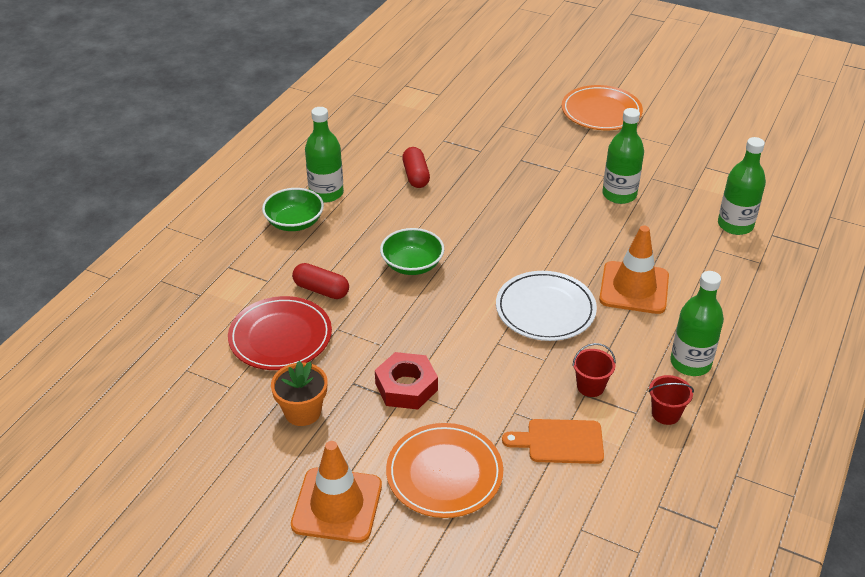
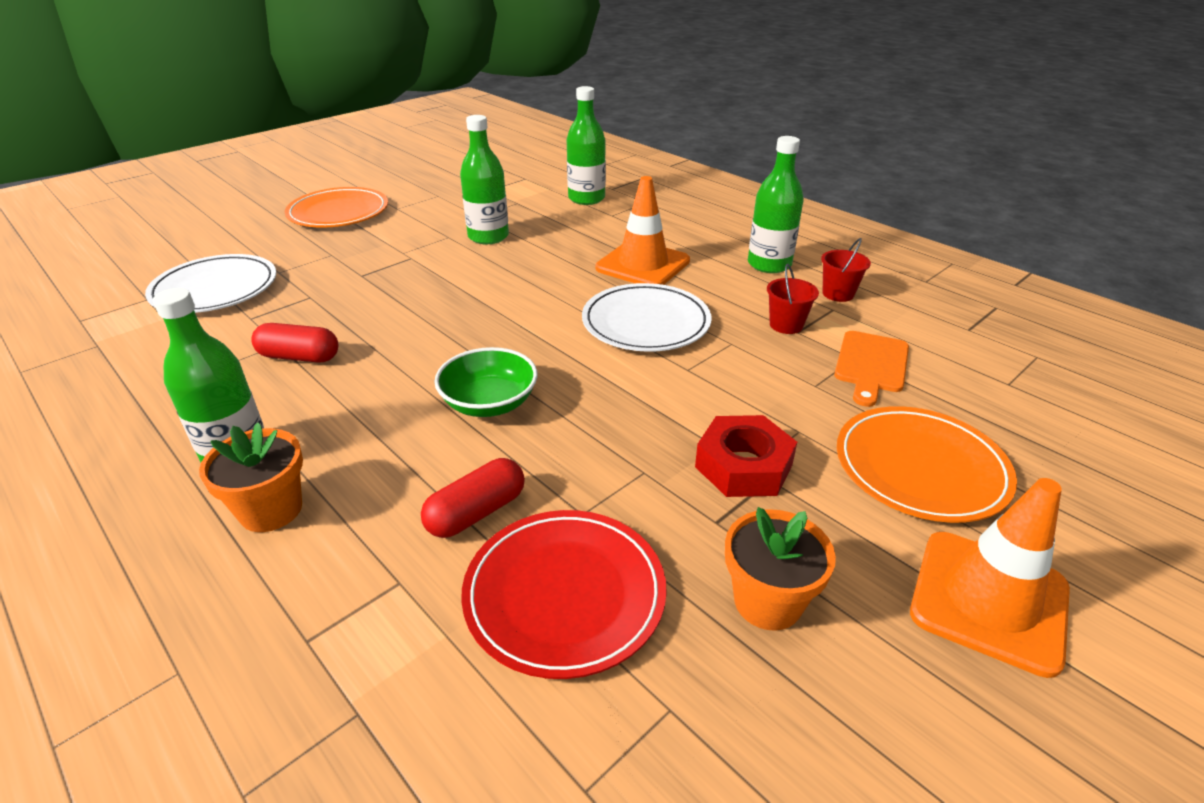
camera: 70 degrees left, 5 degrees down
(294, 222) = (271, 510): green bowl -> orange flower pot
(465, 112) = (215, 289): none -> white plate

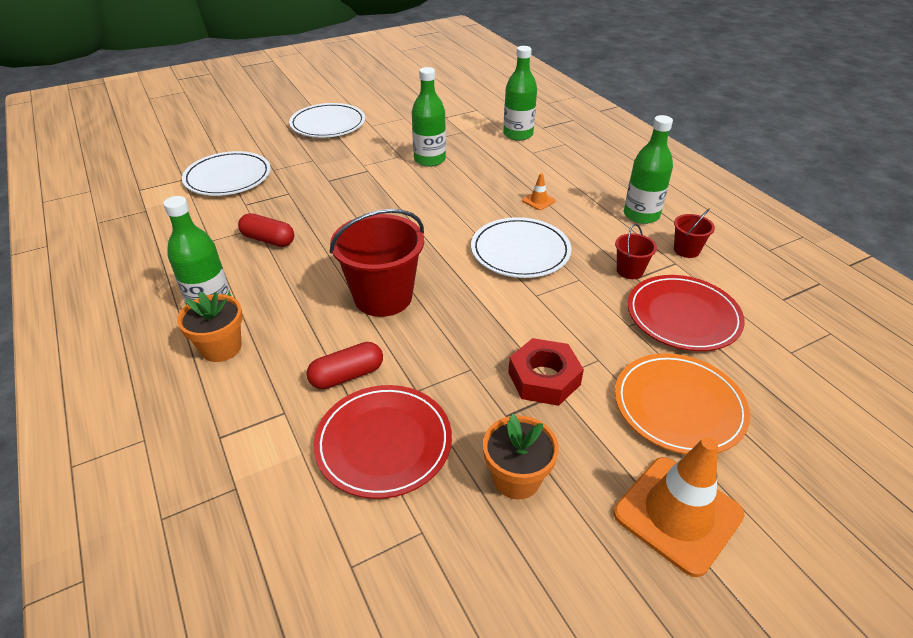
camera: 15 degrees right, 5 degrees up
(338, 212) = (328, 124): orange plate -> white plate
(489, 403) = (383, 297): green bowl -> red bucket
(643, 265) = (538, 201): orange traffic cone -> orange traffic cone, size x0.43
(871, 365) = (683, 316): orange cutting board -> red plate

